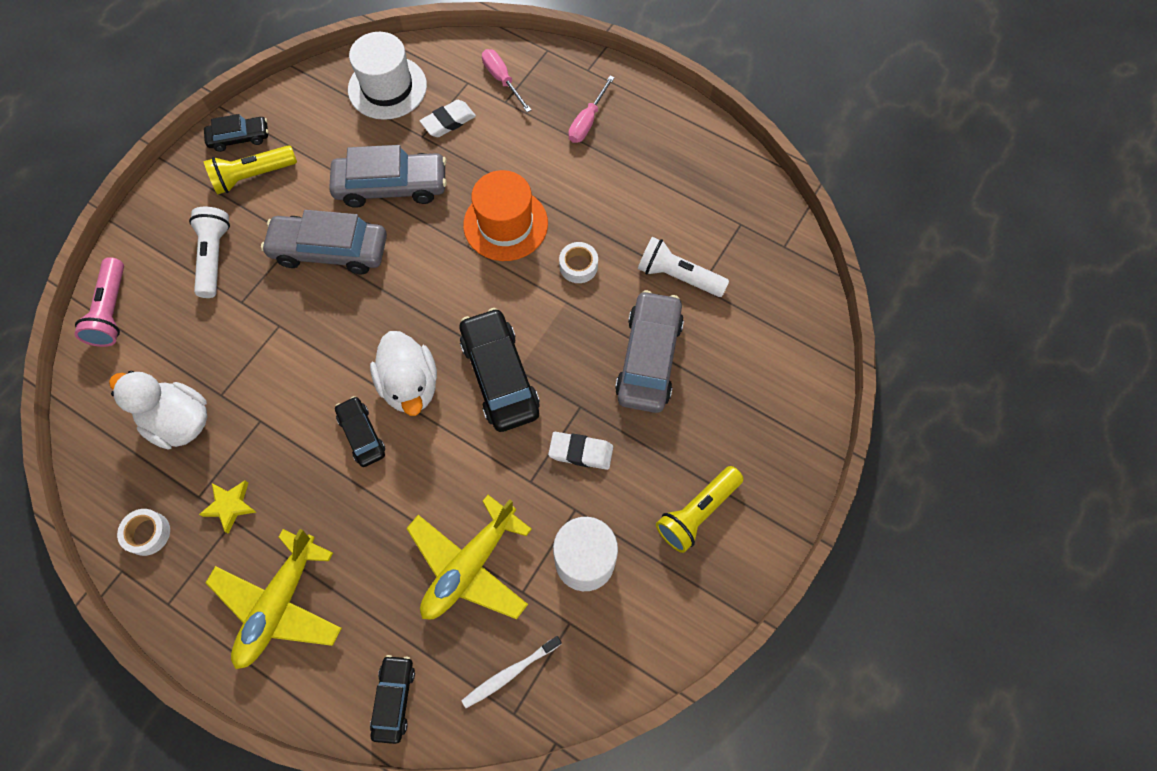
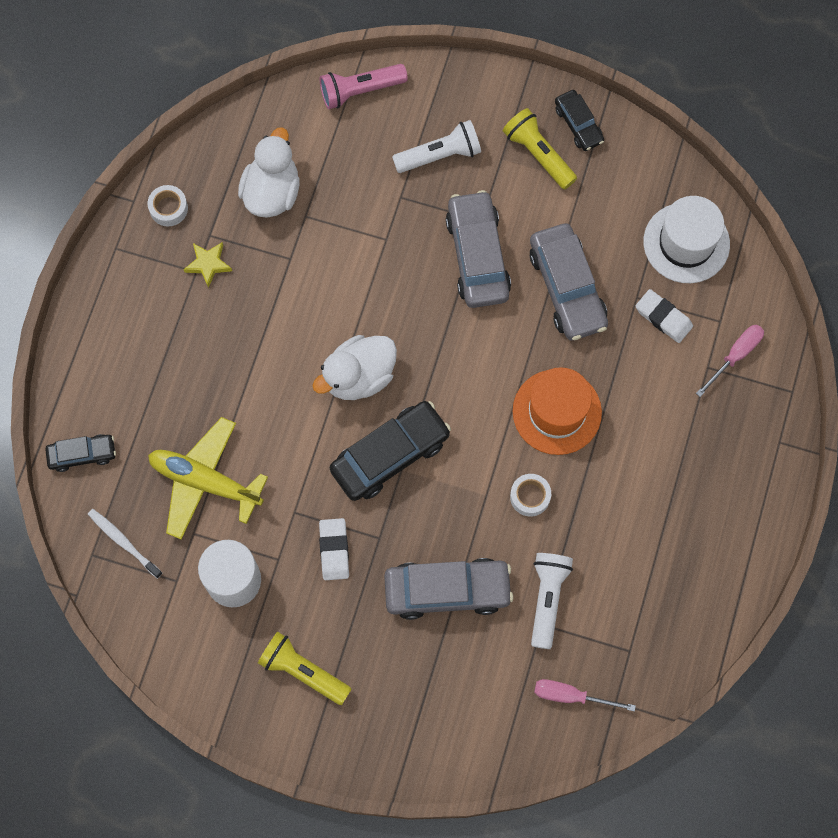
camera: 75 degrees right, 5 degrees up
(279, 604) = (136, 336): yellow plane -> none
(362, 434) = (300, 350): black car -> none
(587, 121) = (709, 459): pink screwdriver -> pink screwdriver (571, 696)

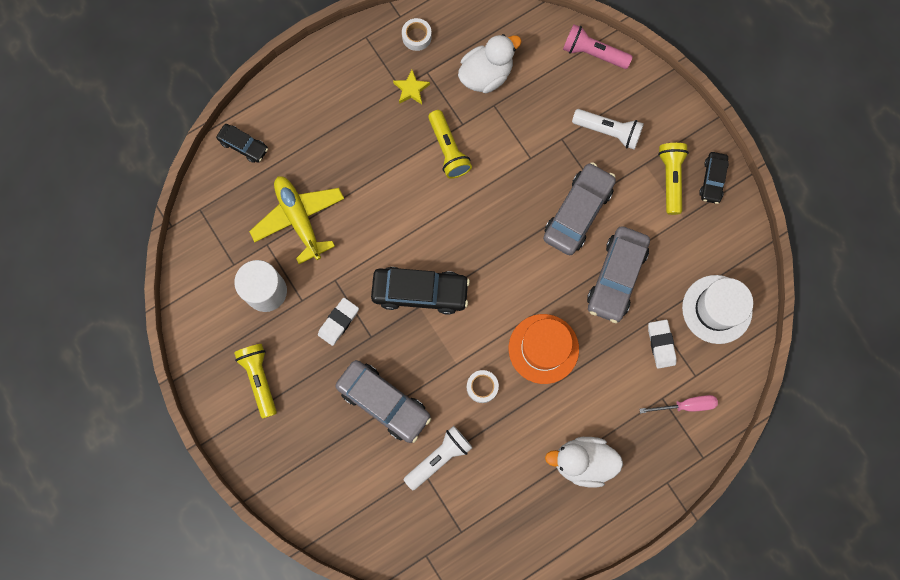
camera: 40 degrees right, 5 degrees up
(123, 542) = (223, 216): white toothbrush -> none
(298, 294) = (448, 150): none -> yellow flashlight
(359, 376) = (442, 229): white duck -> white duck (582, 462)
(571, 696) = (402, 528): pink screwdriver -> none

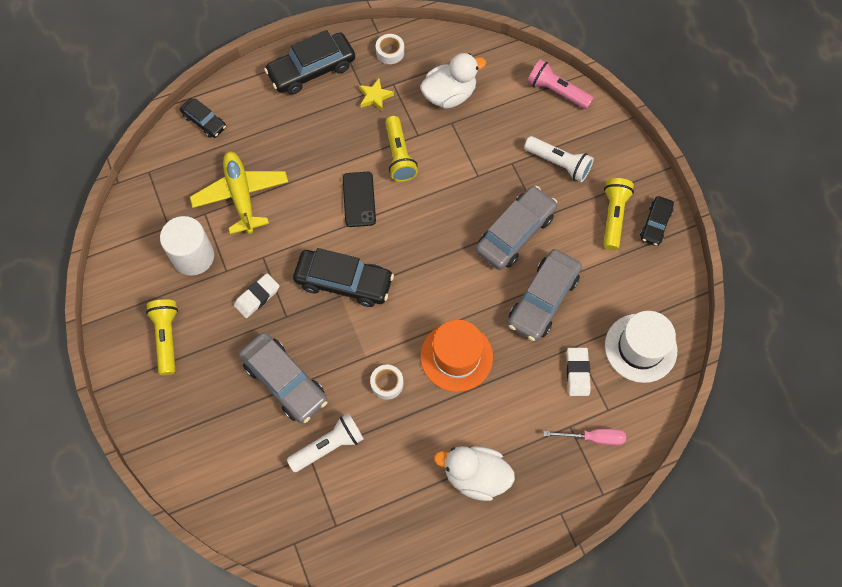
camera: 10 degrees right, 10 degrees down
(340, 70) = (311, 70): none -> black car
(417, 203) = (359, 199): none -> black phone

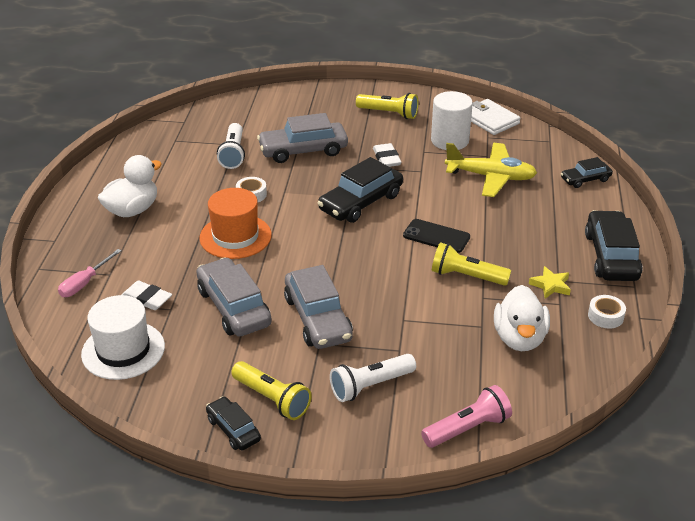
camera: 120 degrees right, 30 degrees down
(132, 237) = (490, 120): none -> white wallet

